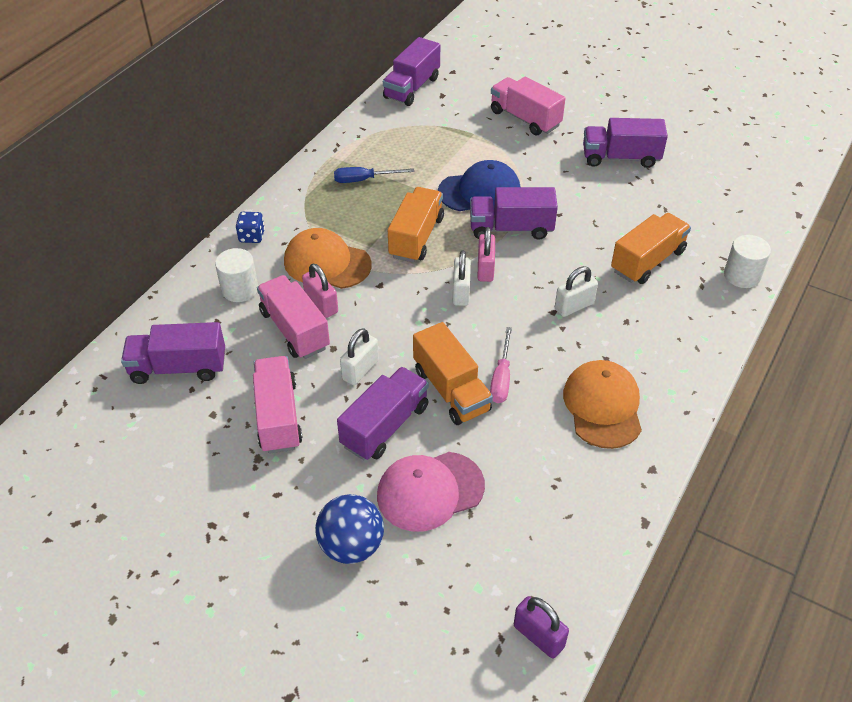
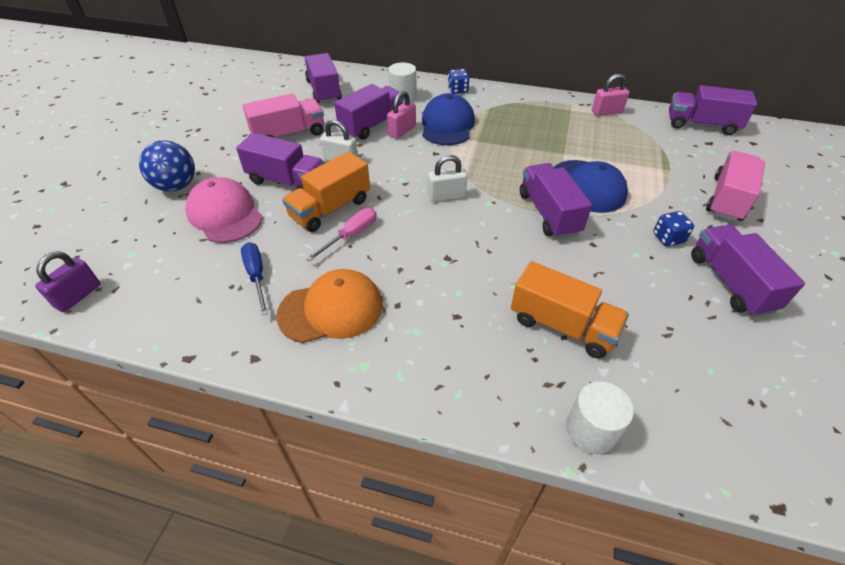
camera: 75 degrees right, 0 degrees up
(294, 330) = (372, 125): pink truck -> purple truck
(327, 263) = (447, 125): orange cap -> blue cap
(364, 180) = (554, 123): blue screwdriver -> blue screwdriver (257, 276)
(416, 237) = (501, 161): orange truck -> none
(485, 269) = (483, 205): pink padlock -> pink padlock (606, 112)
(501, 378) = (351, 235): pink screwdriver -> pink screwdriver turned 135 degrees clockwise
(564, 169) = (668, 238): none -> blue dice
(574, 306) = (461, 272): white padlock -> none

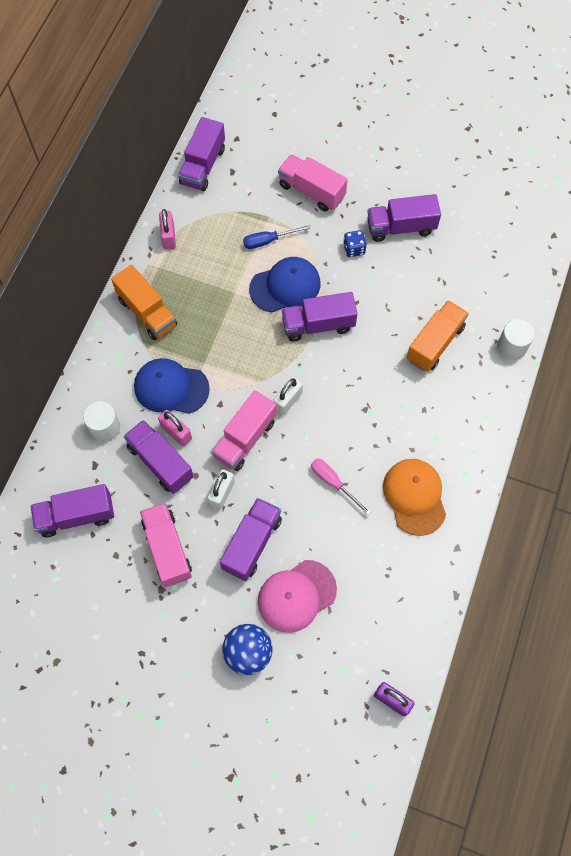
camera: 85 degrees left, 20 degrees up
(257, 276) = (377, 556): blue screwdriver -> blue screwdriver (268, 241)
(330, 208) = (296, 501): orange truck -> orange truck (147, 312)
(400, 170) = (245, 438): none -> pink truck
(446, 196) = (288, 401): white padlock -> white padlock turned 45 degrees clockwise
(458, 90) = (100, 368): blue dice -> none

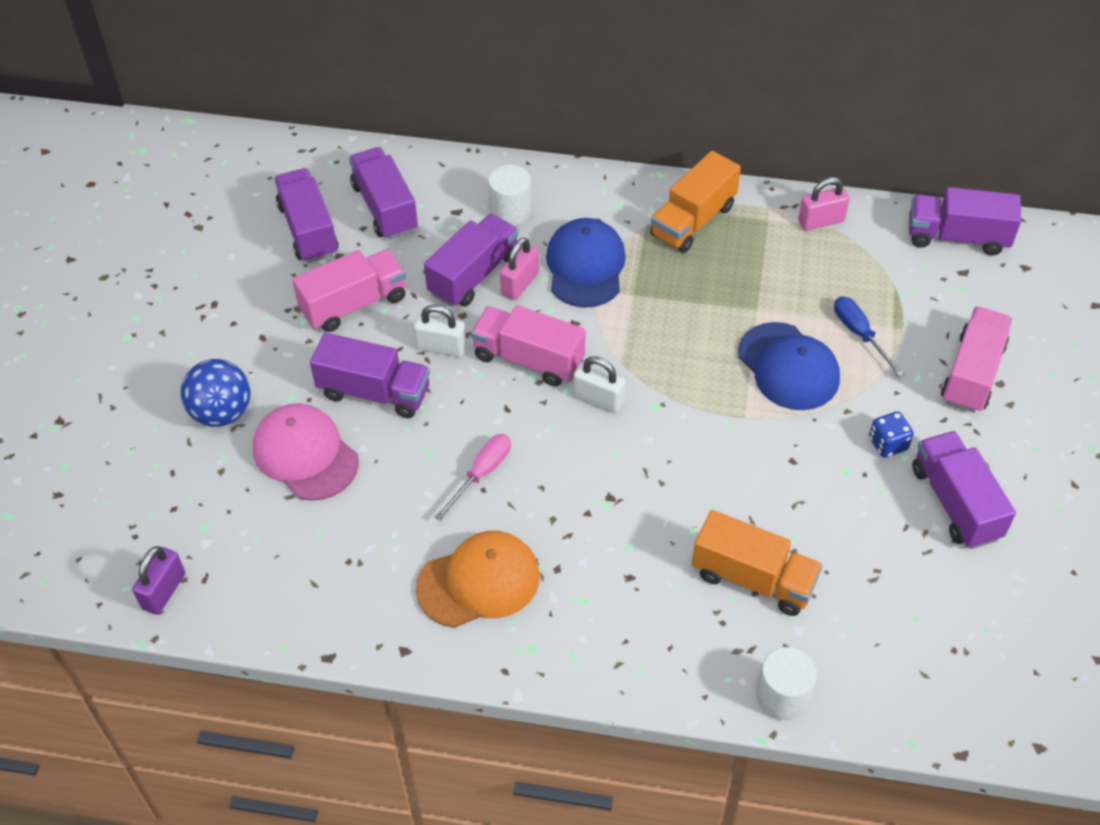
camera: 80 degrees right, 15 degrees down
(318, 325) = (736, 417): purple truck -> purple truck (308, 230)

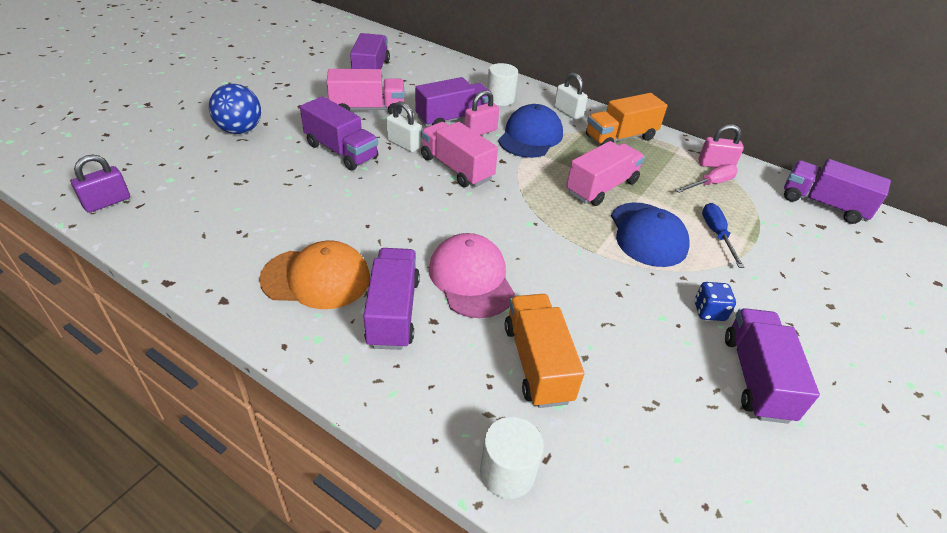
camera: 20 degrees right, 10 degrees down
(305, 454) = (268, 166): pink cap -> pink cap (471, 279)
(385, 208) = (424, 76): purple truck -> purple truck (393, 312)
(481, 474) = (374, 216): pink screwdriver -> pink screwdriver (710, 184)
(598, 399) = (489, 205): white padlock -> white padlock (568, 112)
(753, 578) = (537, 363): orange truck -> orange truck turned 150 degrees counterclockwise
(972, 373) = (806, 290): pink truck -> pink truck (601, 187)

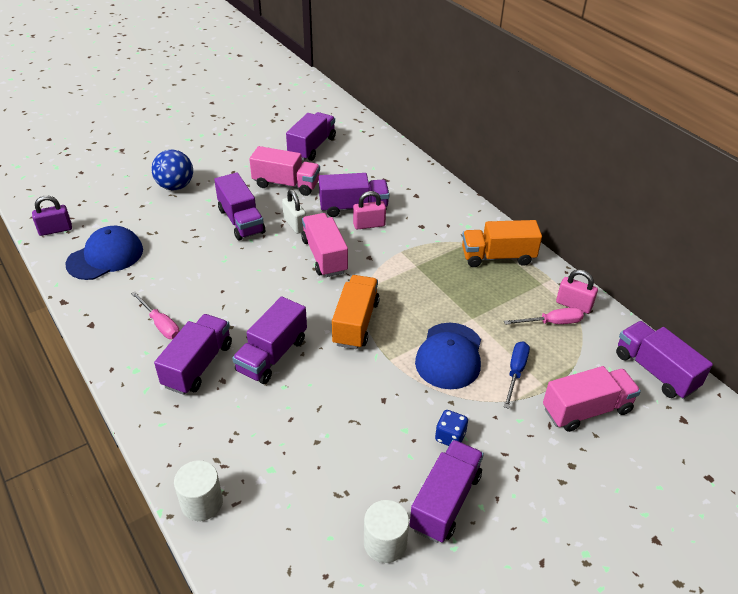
camera: 25 degrees right, 0 degrees up
(316, 278) = (160, 324): orange cap -> pink screwdriver
(471, 279) = (272, 355): pink cap -> purple truck
(500, 99) = (410, 195): white cylinder -> white cylinder (385, 543)
(530, 136) = (411, 239): blue cap -> blue cap (105, 257)
(537, 363) = (276, 434): orange truck -> orange truck (355, 323)
(568, 112) = (465, 221): white padlock -> none
(601, 187) = (441, 302): pink truck -> pink truck (586, 410)

